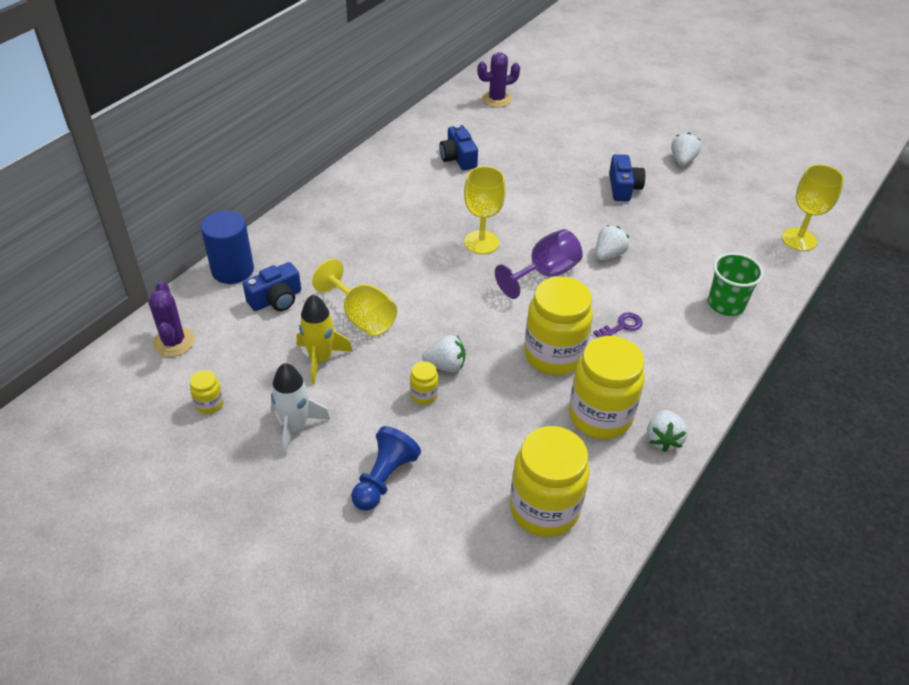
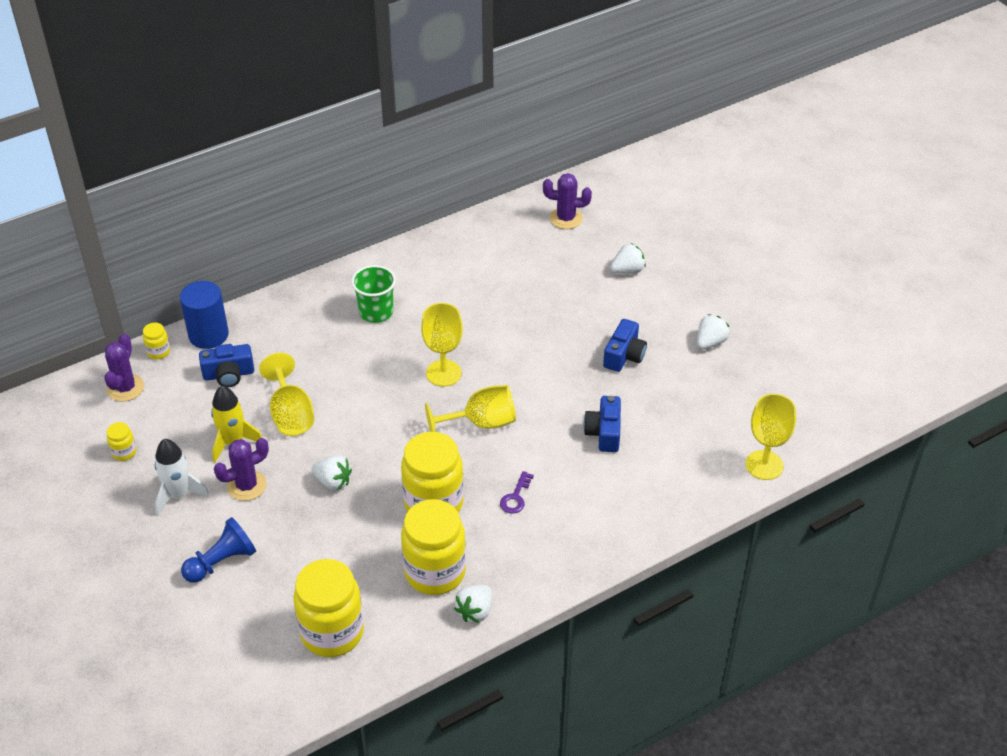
camera: 25 degrees right, 0 degrees up
(361, 396) = (247, 486): none -> purple cactus
(424, 395) = (298, 502): yellow jar -> yellow jar (158, 352)
(458, 158) = (481, 276): blue camera -> blue camera (604, 432)
(545, 273) = (481, 423): purple goblet -> yellow goblet
(608, 255) = (556, 422): white strawberry -> white strawberry (627, 270)
(622, 326) = (515, 497): purple key -> purple key turned 120 degrees clockwise
(726, 304) = (633, 508): green cup -> green cup (376, 312)

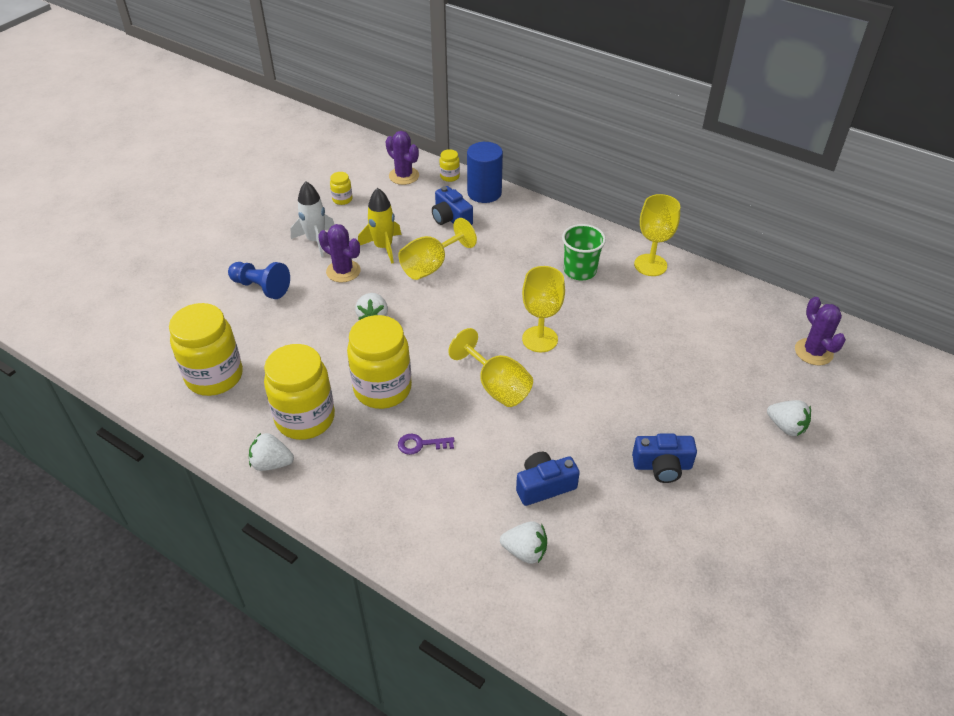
camera: 65 degrees right, 0 degrees up
(125, 388) = (404, 176): purple cactus -> purple cactus turned 60 degrees clockwise
(710, 342) = (742, 539): white strawberry -> white strawberry (525, 551)
(764, 465) = (591, 658): yellow goblet -> yellow goblet (650, 265)

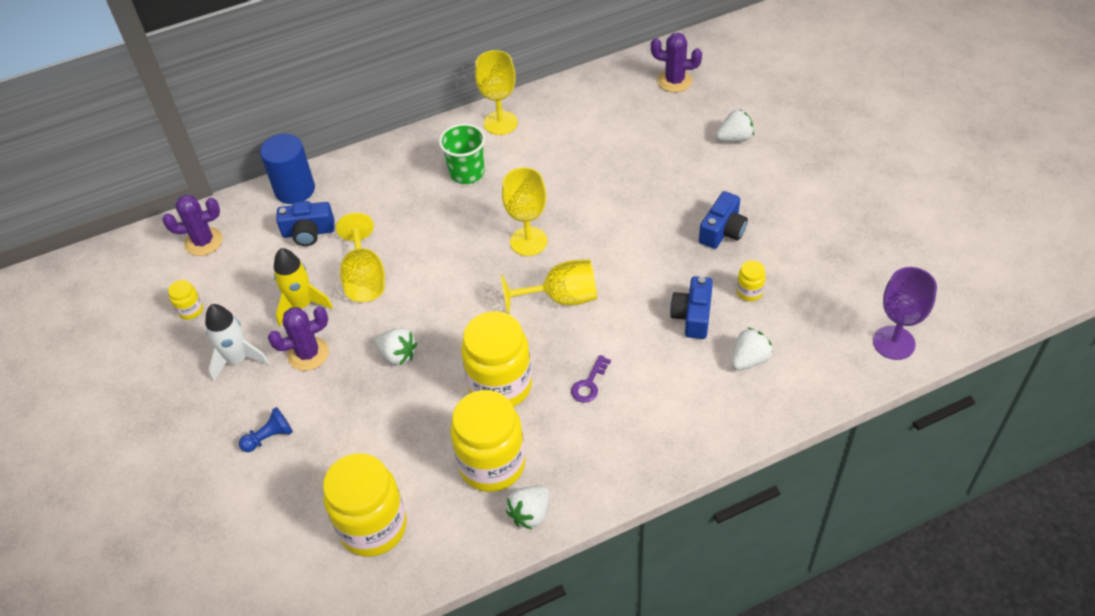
camera: 55 degrees left, 5 degrees up
(261, 287) = (269, 437): blue pawn -> blue pawn, size x0.66
(449, 177) = (242, 205): yellow jar -> yellow jar (749, 292)
(635, 673) = (894, 343): none -> purple goblet

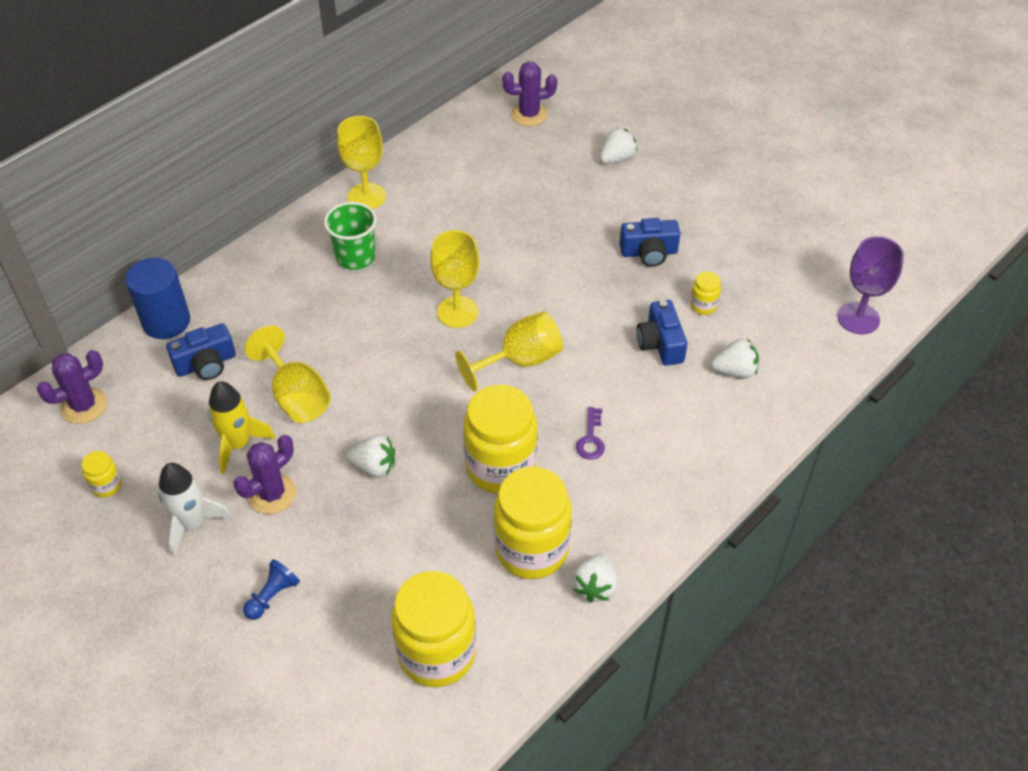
camera: 25 degrees left, 0 degrees up
(722, 231) = (649, 252): blue camera -> blue camera turned 75 degrees clockwise
(749, 360) = (735, 371): white strawberry -> white strawberry turned 60 degrees clockwise

